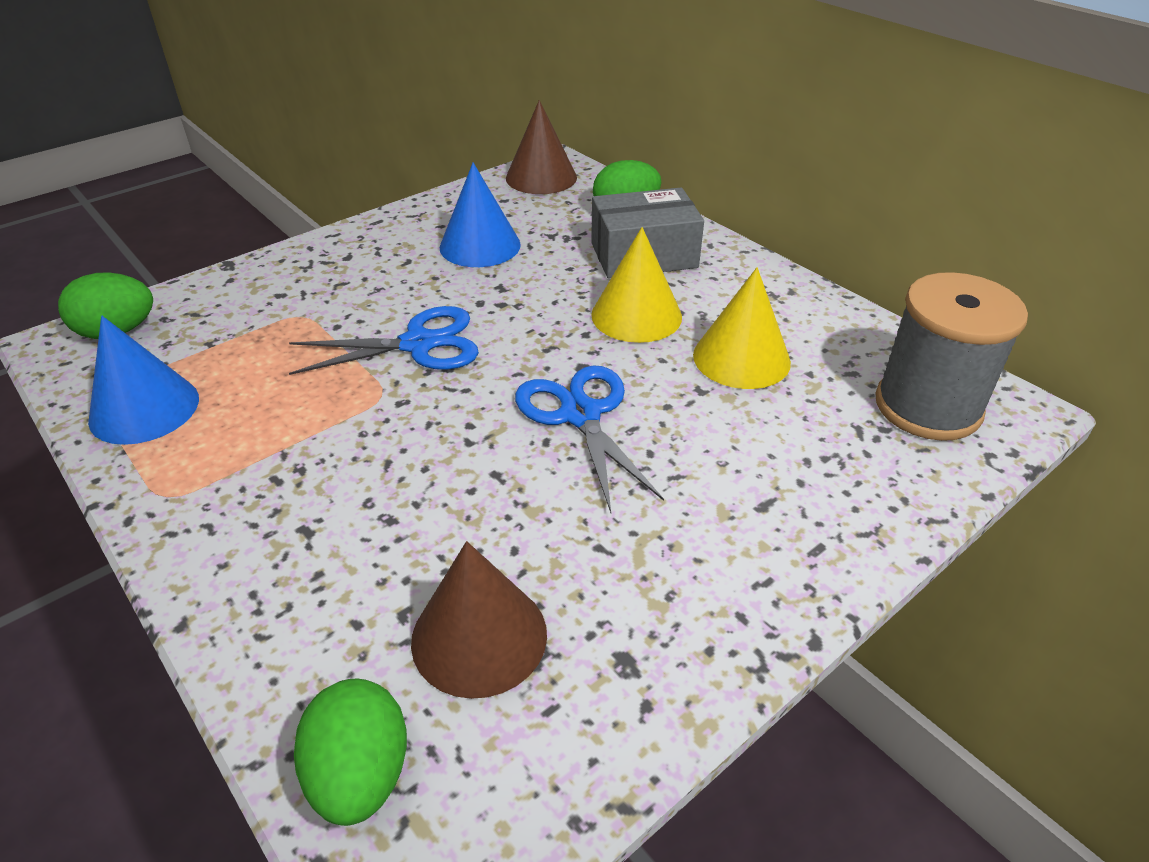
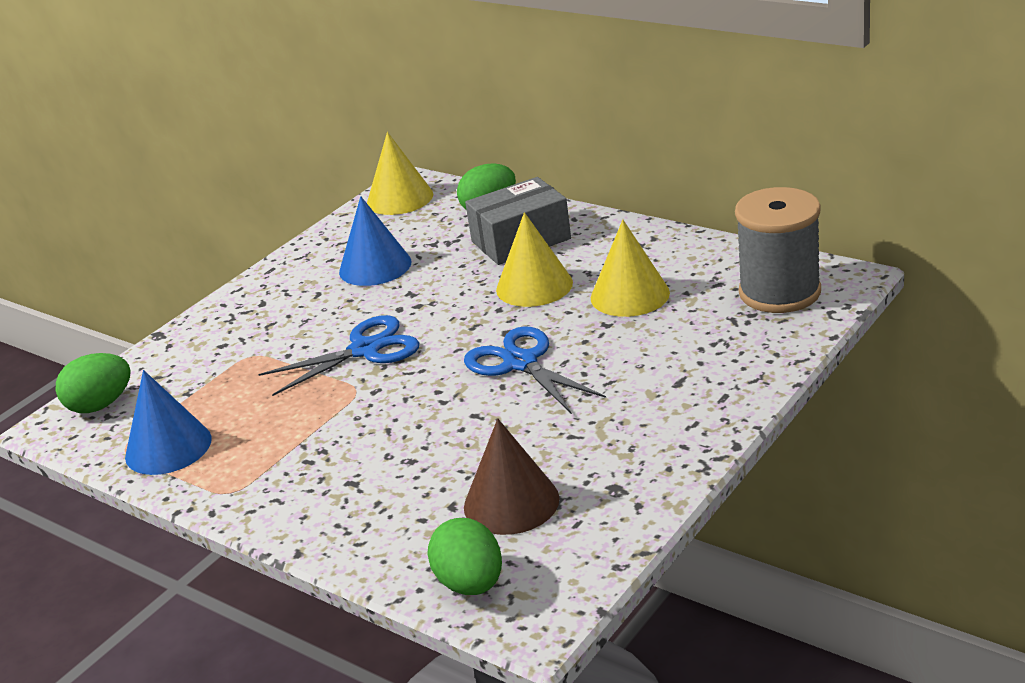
camera: 10 degrees left, 10 degrees down
(541, 177) = (400, 198): brown cone -> yellow cone

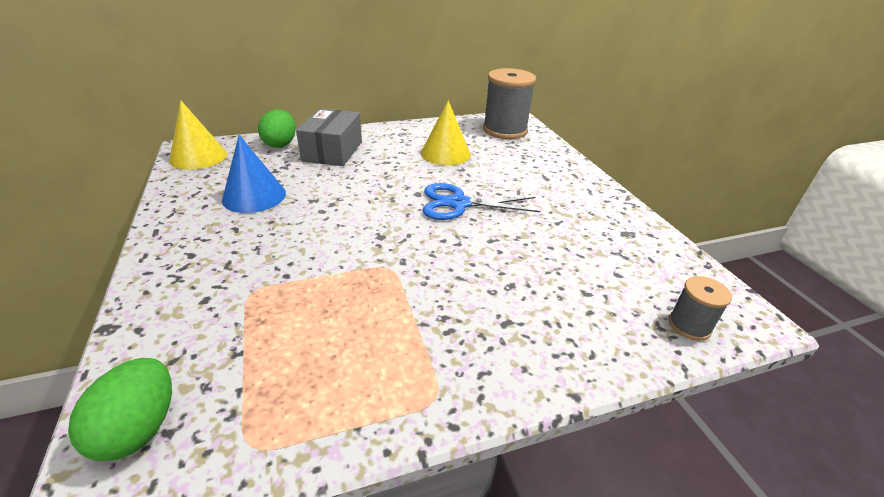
camera: 60 degrees left, 5 degrees up
(168, 447) = (304, 408): blue cone -> none
(365, 350) = (346, 242): blue scissors -> none
(470, 584) = (689, 325): green egg -> grey spool
(511, 502) = (607, 270): brown cone -> none
(534, 286) = (387, 168): yellow cone -> none

